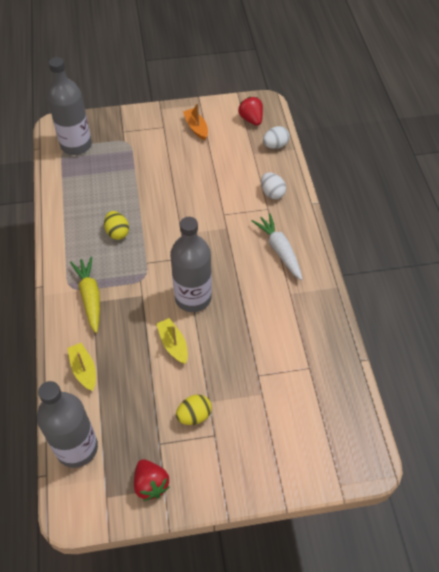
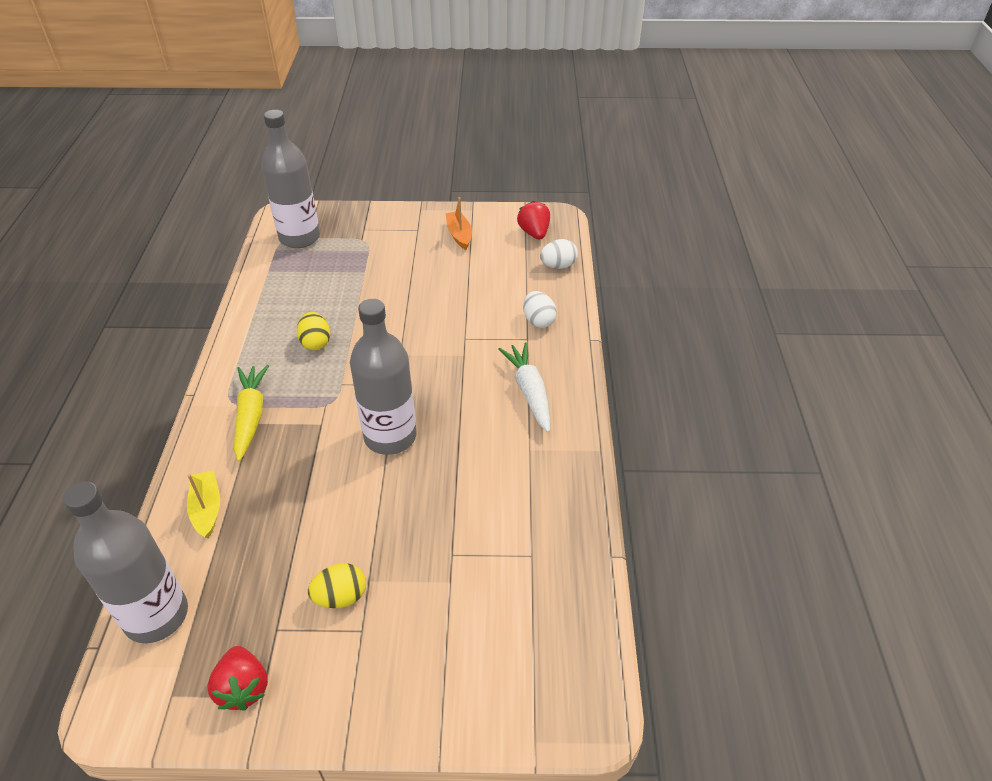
camera: 10 degrees right, 10 degrees down
(173, 344) = (343, 493): yellow boat -> none

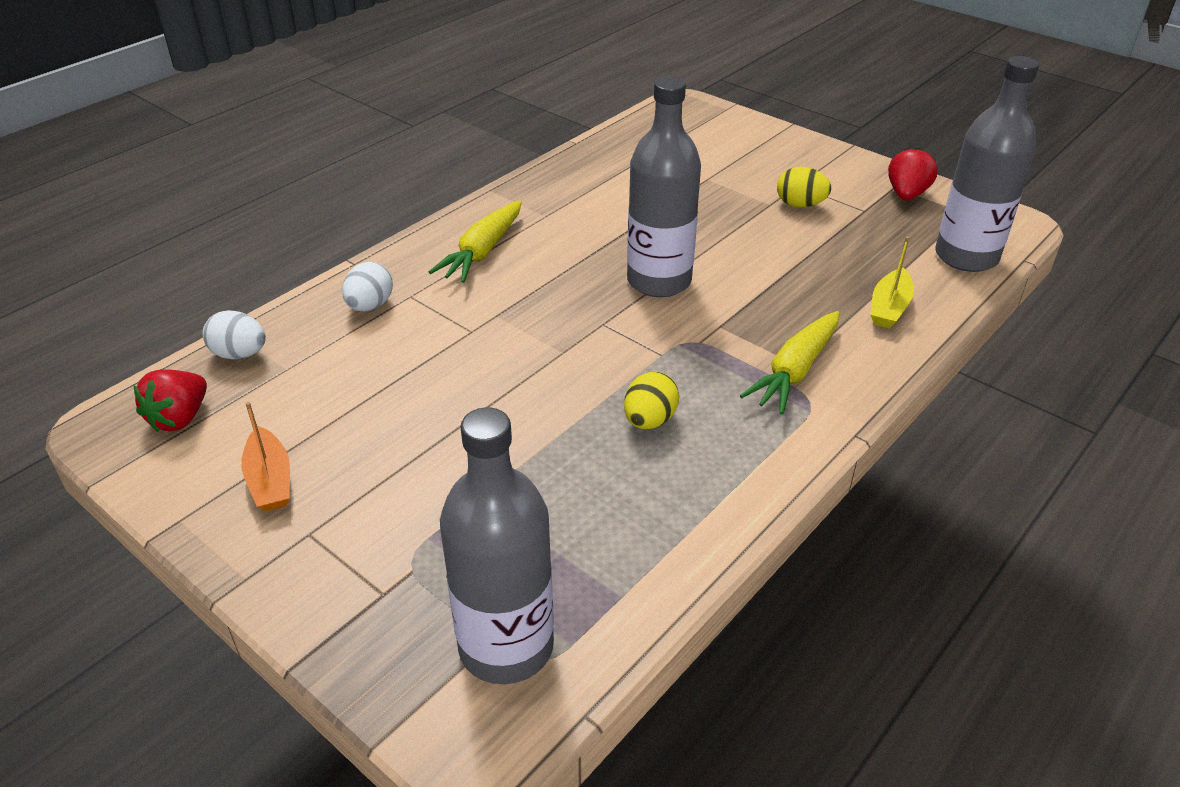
camera: 140 degrees left, 5 degrees down
(459, 235) = (270, 480): orange boat -> orange boat turned 45 degrees counterclockwise
(529, 392) = (483, 251): white carrot -> yellow carrot

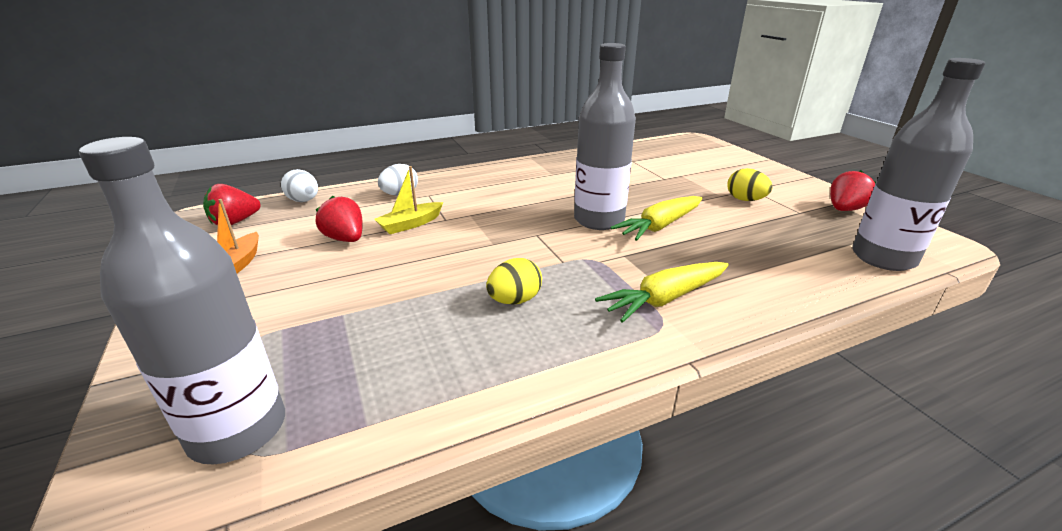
camera: 25 degrees right, 10 degrees down
(372, 399) = (345, 239): none -> red strawberry
(483, 251) = (495, 183): yellow carrot -> yellow carrot (660, 226)
(889, 308) = (784, 276): yellow boat -> yellow boat (410, 224)

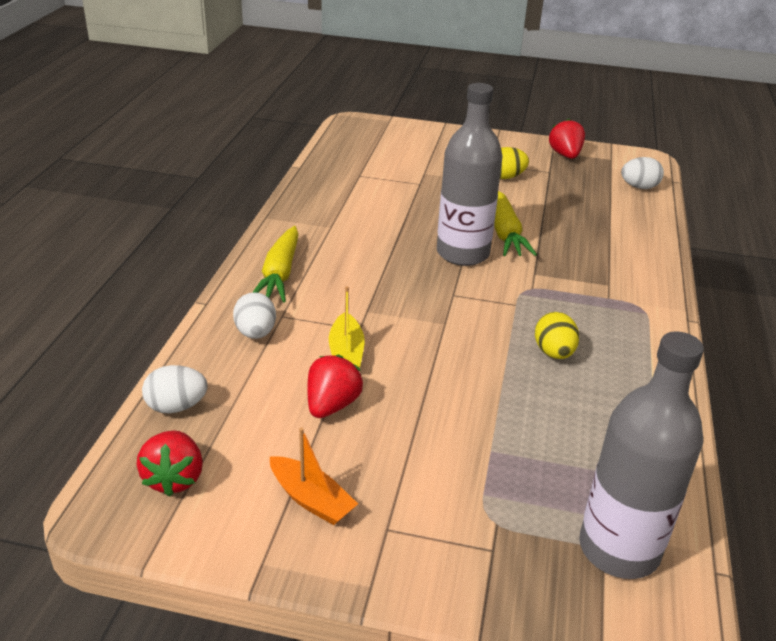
camera: 55 degrees left, 5 degrees up
(345, 239) = (332, 405): red strawberry -> red strawberry turned 120 degrees clockwise
(665, 299) = (612, 289): yellow carrot -> yellow carrot (280, 274)
(883, 258) = (639, 187): grey bottle -> white egg

